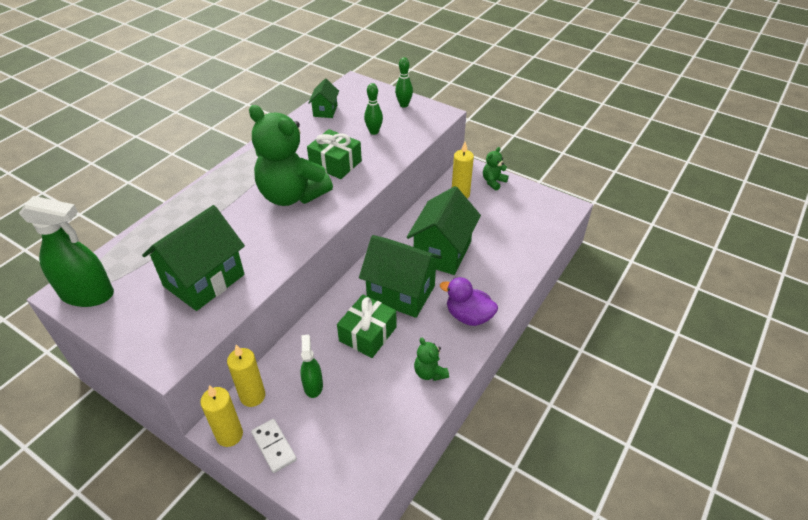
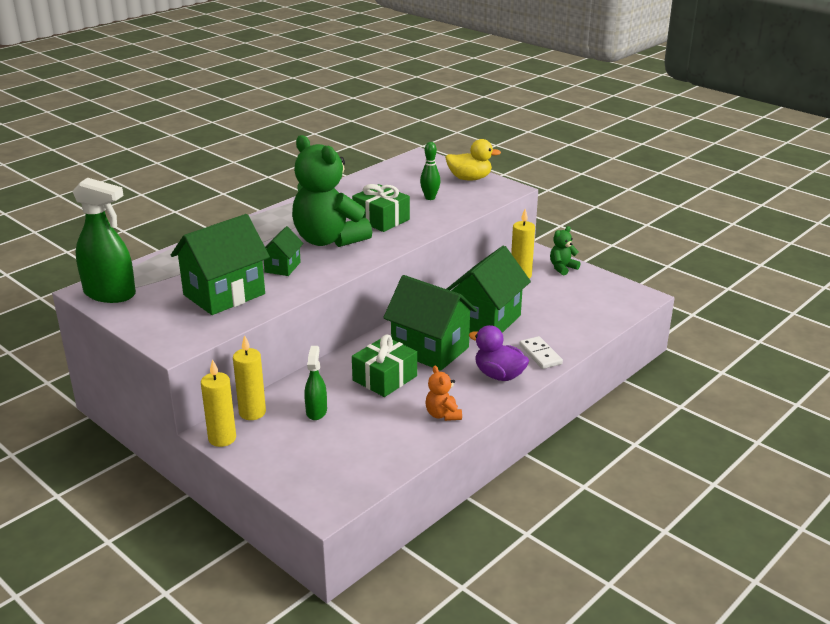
camera: 10 degrees right, 15 degrees down
(274, 446) = (265, 452): white domino -> white domino (540, 354)
(325, 111) = (382, 177): green house -> green house (282, 267)
(404, 105) = (469, 178): green bowling pin -> yellow duck
(429, 372) = (443, 415): green teddy bear -> orange teddy bear

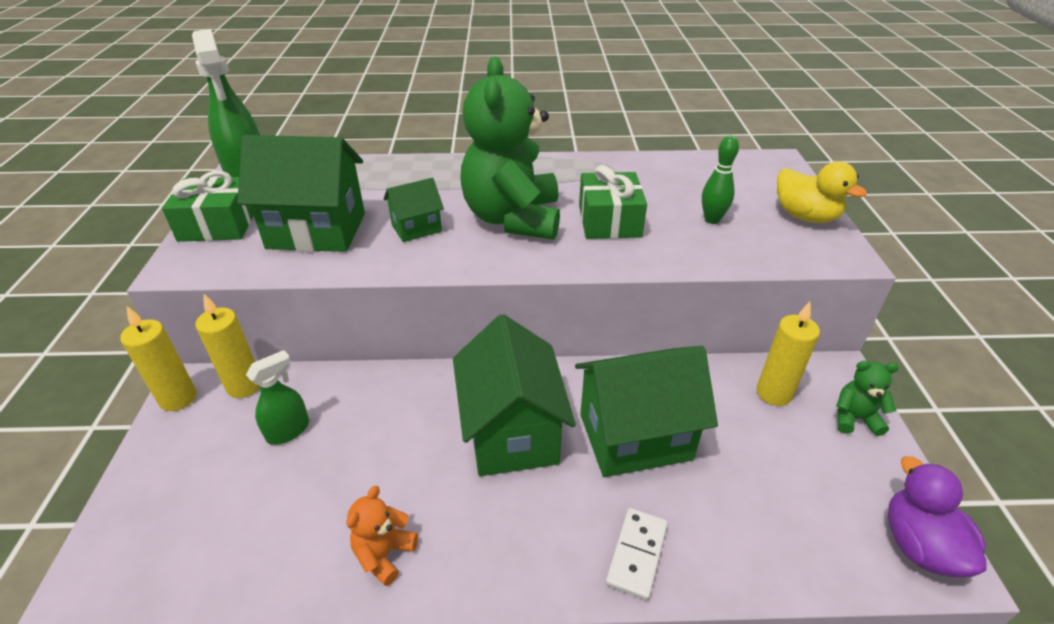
camera: 45 degrees right, 10 degrees up
(384, 378) = (409, 438): green gift -> green gift (218, 225)
(499, 375) = (535, 545): purple duck -> purple duck (919, 545)

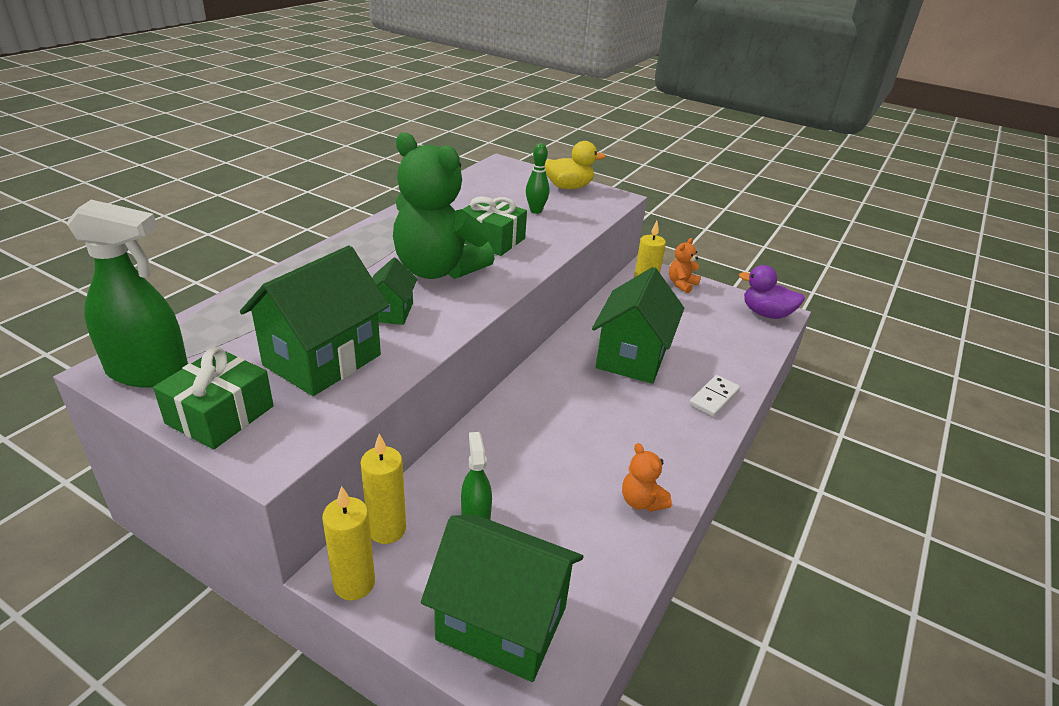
camera: 60 degrees left, 5 degrees down
(511, 432) = (584, 403): green house -> green house (501, 623)
(637, 554) = (714, 398): white domino -> white domino turned 75 degrees clockwise
(854, 418) = (681, 284): green teddy bear -> orange teddy bear

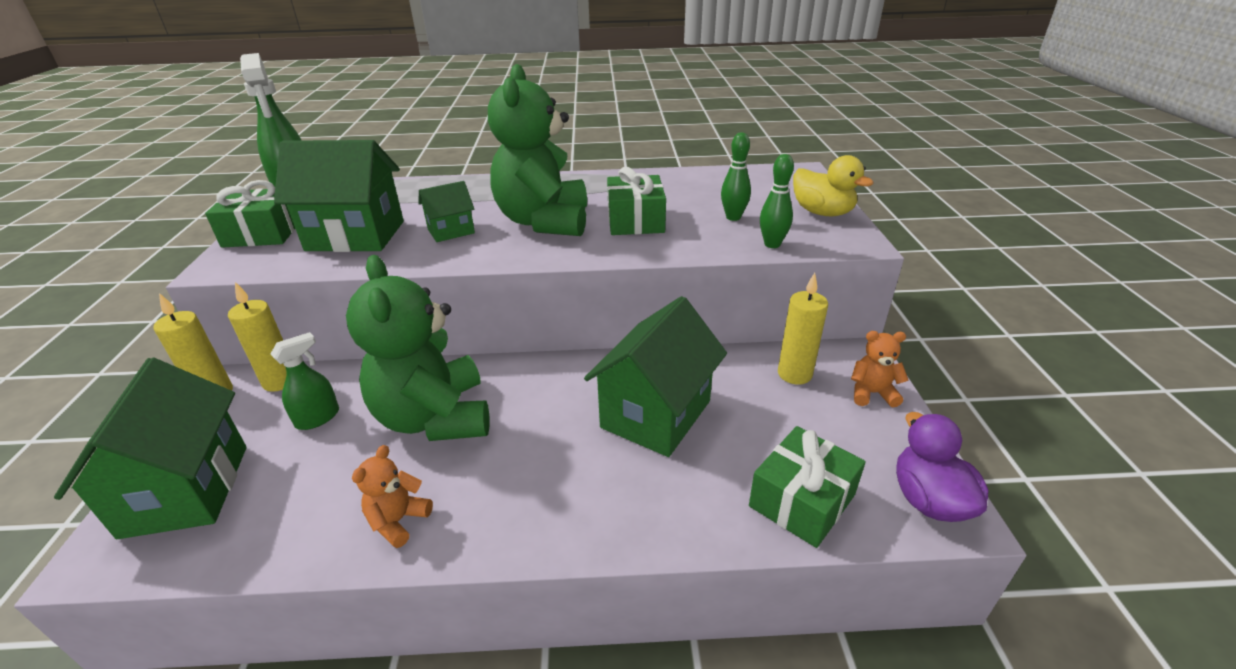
camera: 60 degrees right, 0 degrees up
(542, 450) = (435, 417): none -> green teddy bear
(588, 217) = (772, 244): none -> green bowling pin
(632, 357) = (656, 414): green house -> green house turned 45 degrees counterclockwise
(714, 398) = (649, 515): white domino -> none
(740, 346) = (802, 500): none -> green gift

